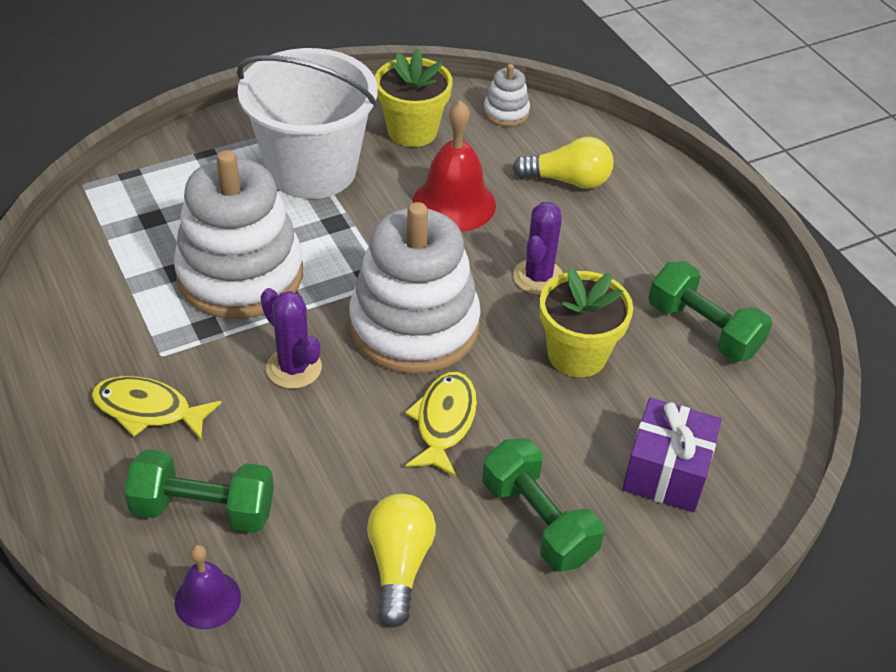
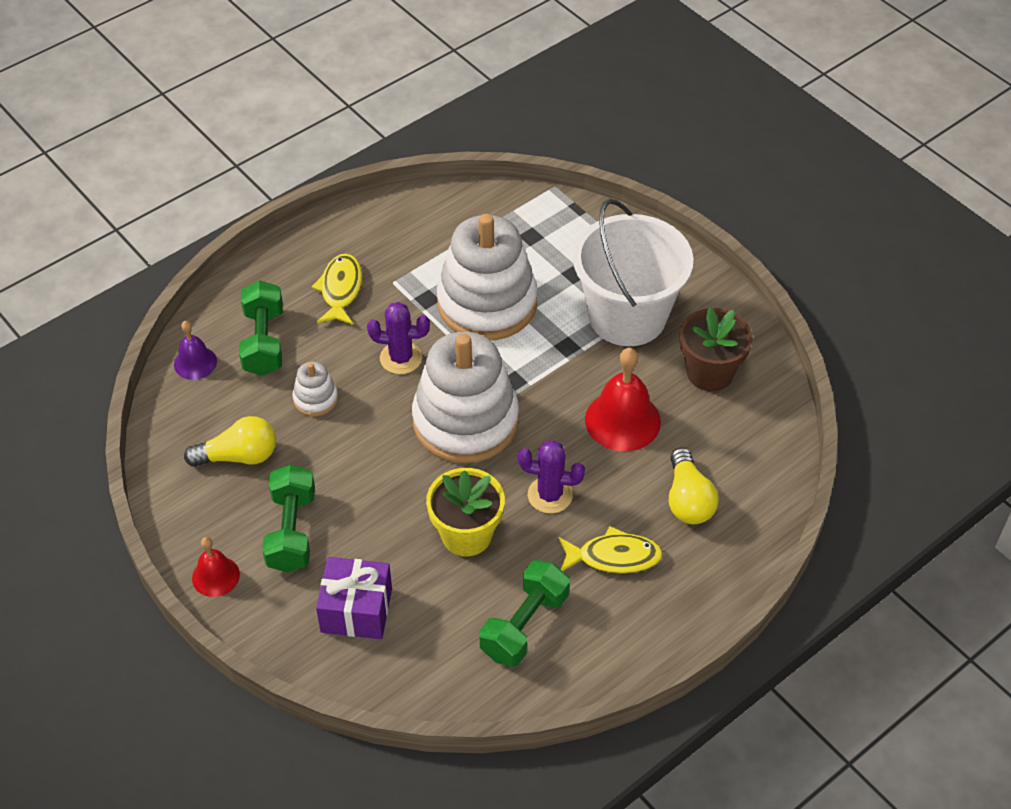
camera: 80 degrees right, 5 degrees up
(294, 368) = (401, 358): purple cactus -> purple cactus turned 60 degrees clockwise
(412, 131) = (710, 372): yellow flower pot -> brown flower pot
(444, 422) = (372, 458): yellow fish -> yellow fish (614, 557)
(506, 112) = (770, 437): white stacking toy -> white stacking toy (315, 399)
(538, 521) = (292, 531): green dumbbell -> green dumbbell turned 45 degrees counterclockwise
(594, 617) = (215, 576): none -> red bell

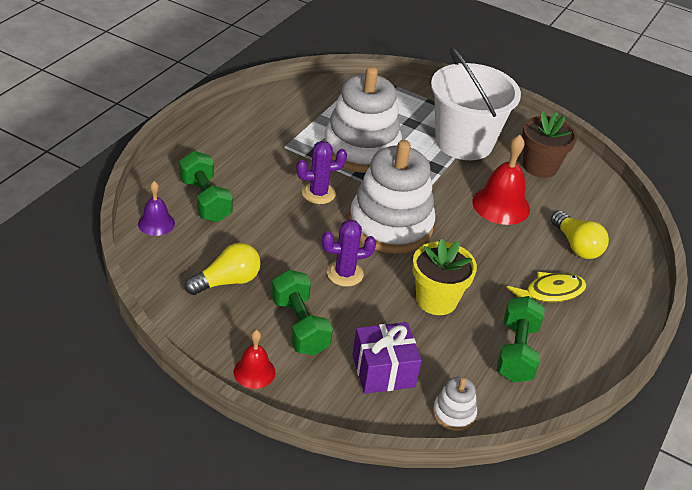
camera: 25 degrees left, 10 degrees down
(315, 399) = (268, 231): white stacking toy -> white stacking toy (454, 413)
(340, 290) = (247, 157): yellow fish -> none
(550, 495) = (480, 261): purple cactus -> purple cactus (345, 274)

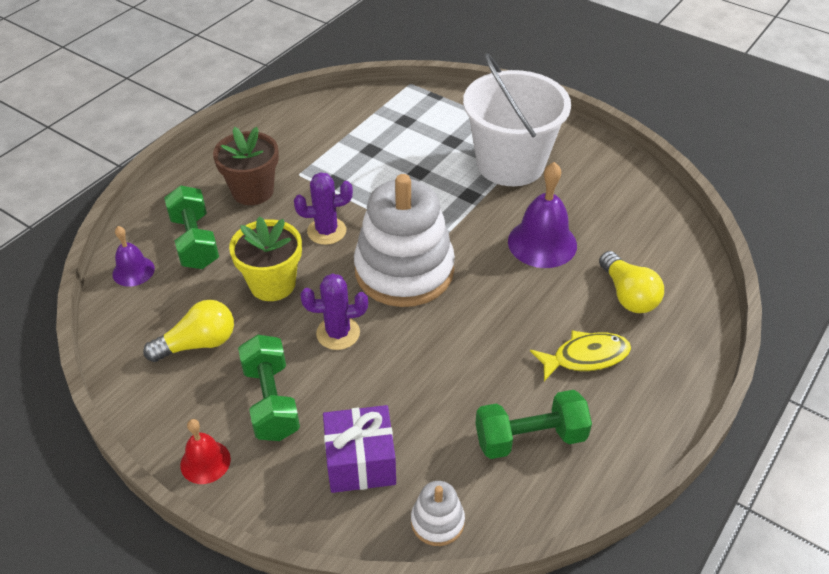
camera: 10 degrees right, 5 degrees up
(361, 149) = (387, 175): white stacking toy -> none
(436, 300) = (442, 367): yellow flower pot -> yellow flower pot (272, 284)
(501, 205) = (542, 243): red bell -> purple bell
(516, 352) = (530, 438): green dumbbell -> green dumbbell turned 60 degrees clockwise
(540, 166) = (598, 192): brown flower pot -> brown flower pot (252, 191)

